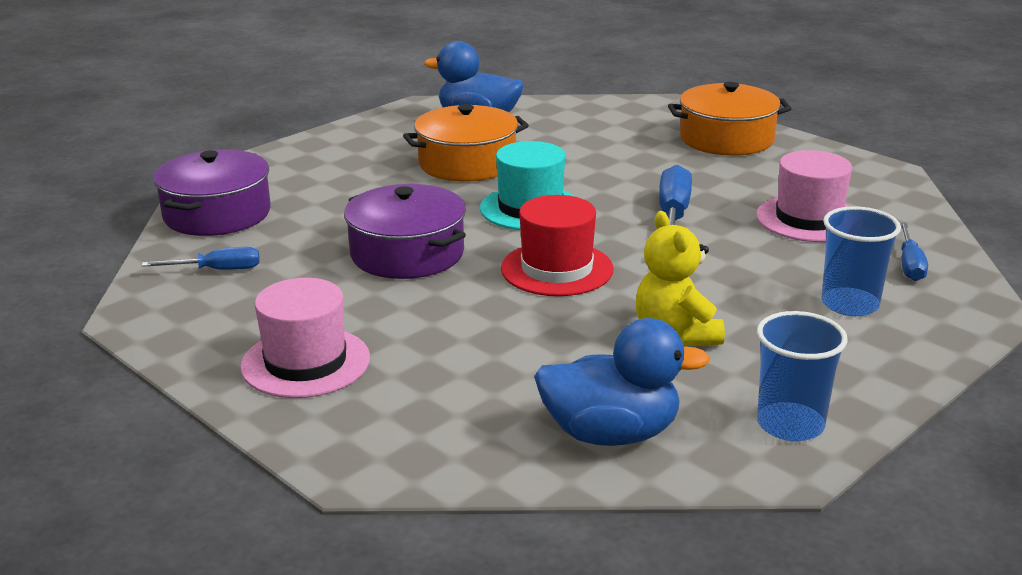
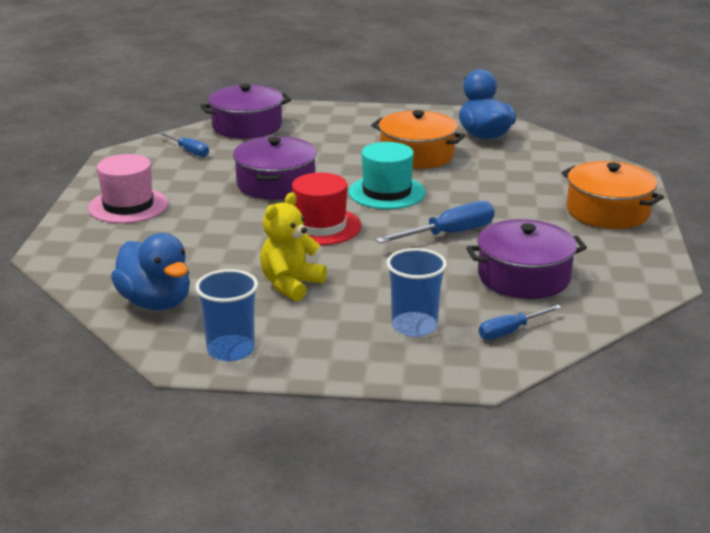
camera: 50 degrees right, 0 degrees up
(809, 219) = (524, 277): pink hat -> purple pot

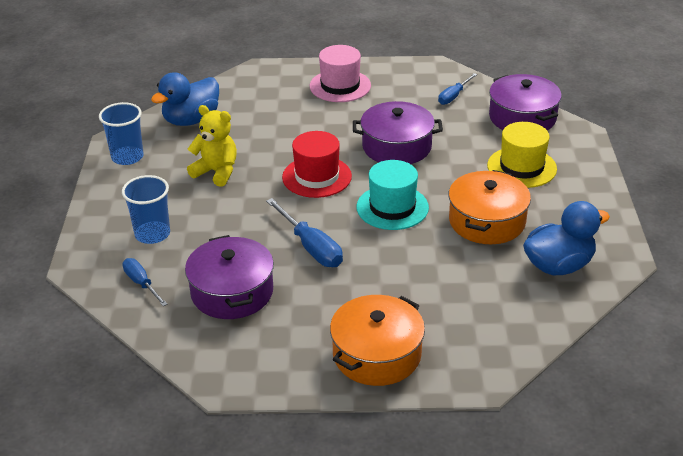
camera: 85 degrees right, 10 degrees up
(334, 134) = (521, 167): none -> yellow hat

